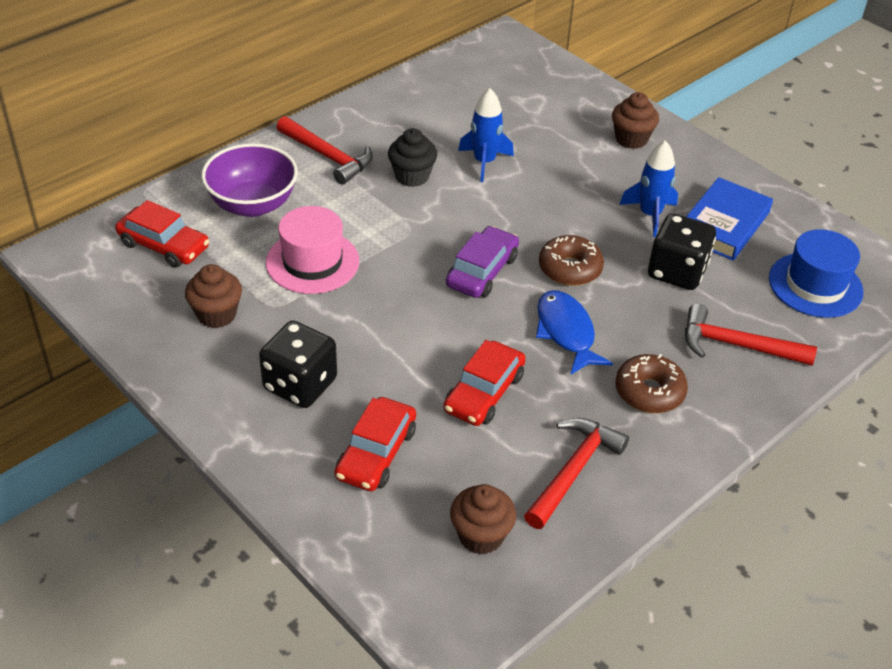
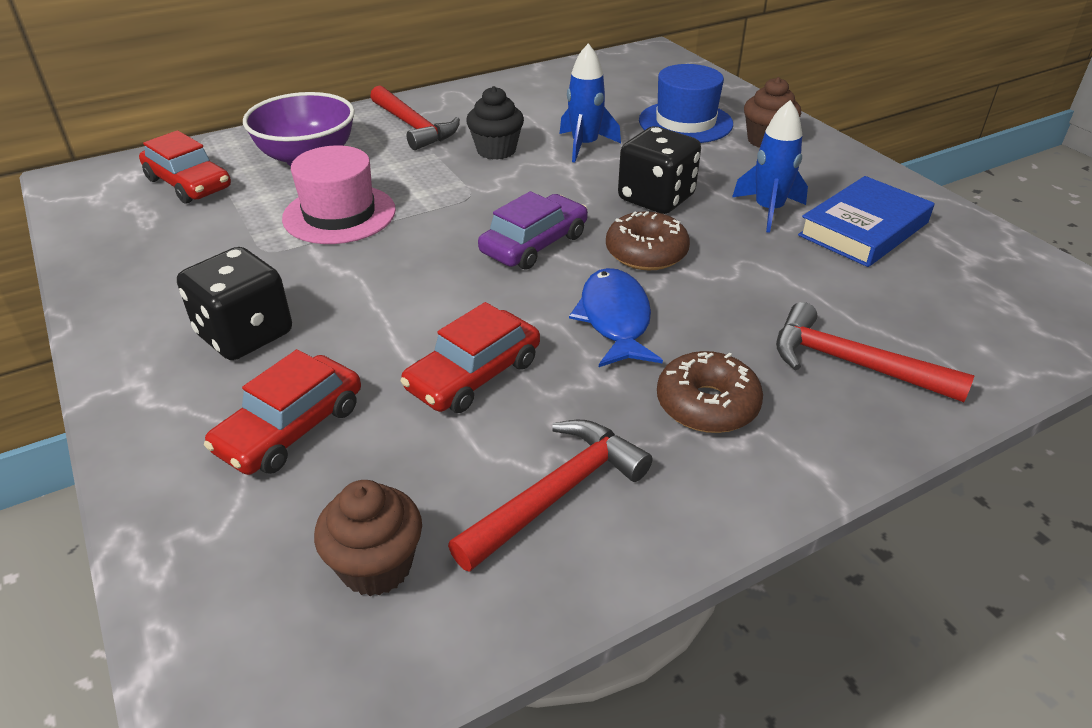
camera: 15 degrees right, 5 degrees down
(216, 314) = (198, 251): brown cupcake -> none
(677, 272) = (787, 271): black dice -> black dice (656, 198)
(815, 285) = (982, 306): blue hat -> blue hat (685, 122)

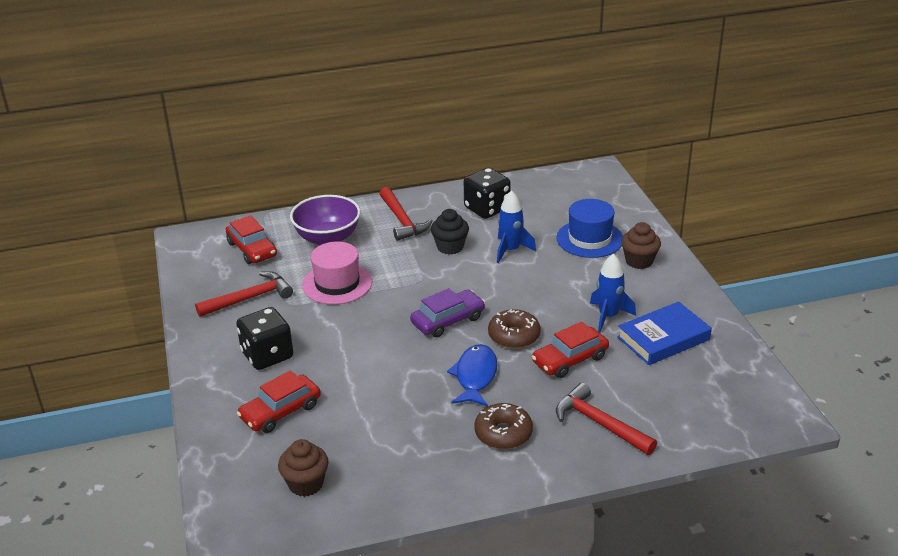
camera: 15 degrees right, 5 degrees down
(473, 375) = (383, 397): red car -> red car (570, 359)
(557, 493) = (403, 466): red hammer -> red hammer (250, 298)
(656, 198) = (539, 298): black dice -> black dice (487, 209)

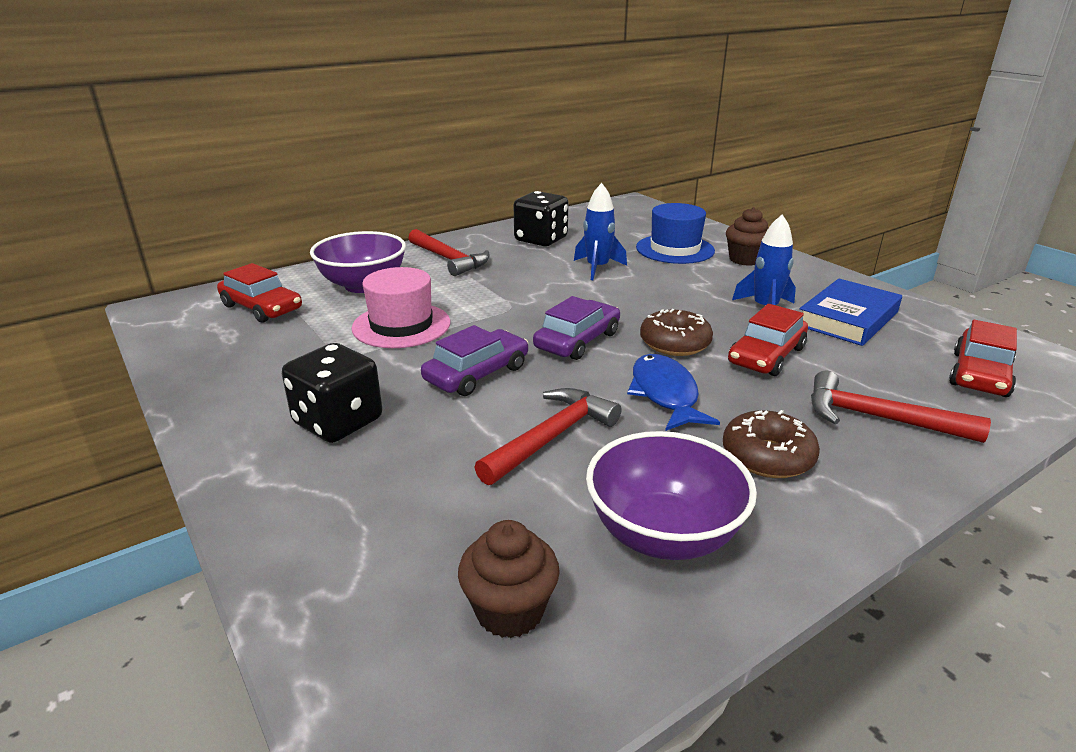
camera: 20 degrees left, 5 degrees down
(250, 298) = (280, 358): red hammer -> red hammer (551, 437)
(280, 411) = (398, 496): red car -> red car (979, 374)
(365, 335) = (477, 374): none -> purple car
(406, 465) = (663, 534): none -> purple bowl
(450, 247) = (524, 274): black cupcake -> none

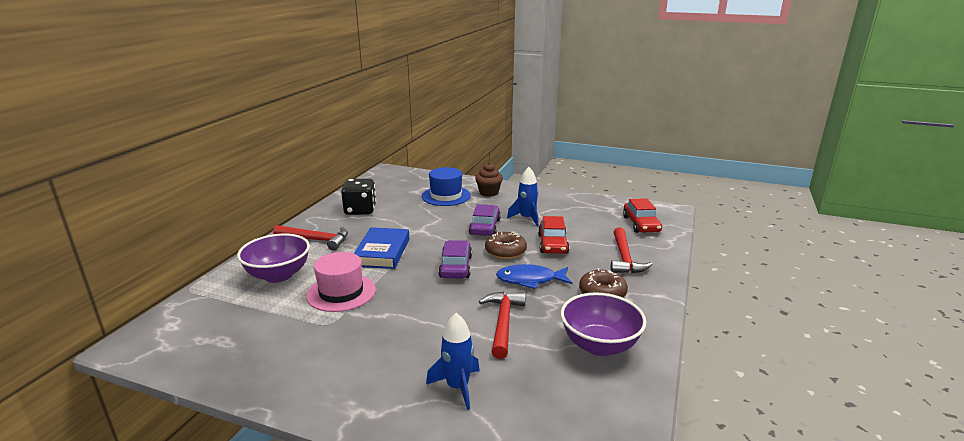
camera: 35 degrees left, 5 degrees down
(261, 307) = (221, 314): red car -> none
(338, 422) = (379, 362): black dice -> none
(477, 374) = (424, 304): purple car -> purple car (485, 227)
(509, 611) = (577, 407): brown cupcake -> none
(597, 268) = (416, 220): blue rocket -> blue rocket (457, 387)
(665, 394) = (530, 280): blue fish -> blue fish turned 45 degrees counterclockwise
(848, 319) = (567, 213): blue book -> blue book (382, 252)
(878, 418) = (624, 258): red hammer -> red hammer turned 75 degrees counterclockwise

